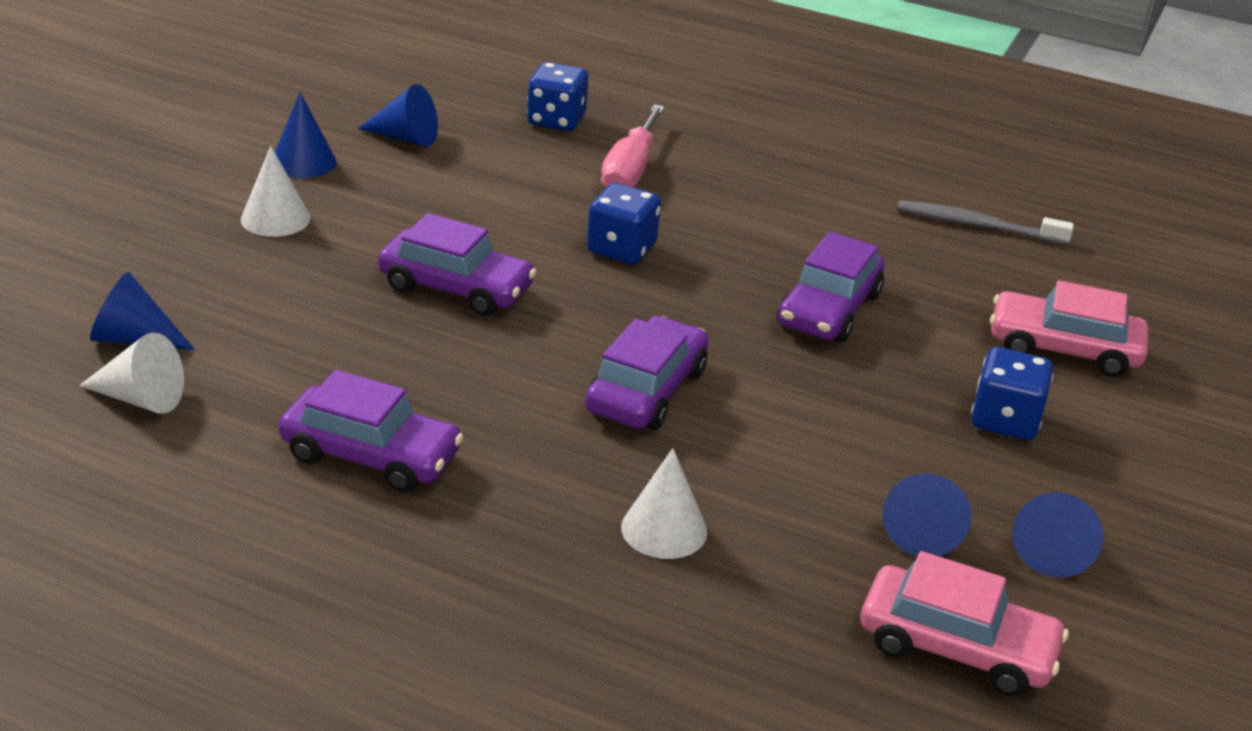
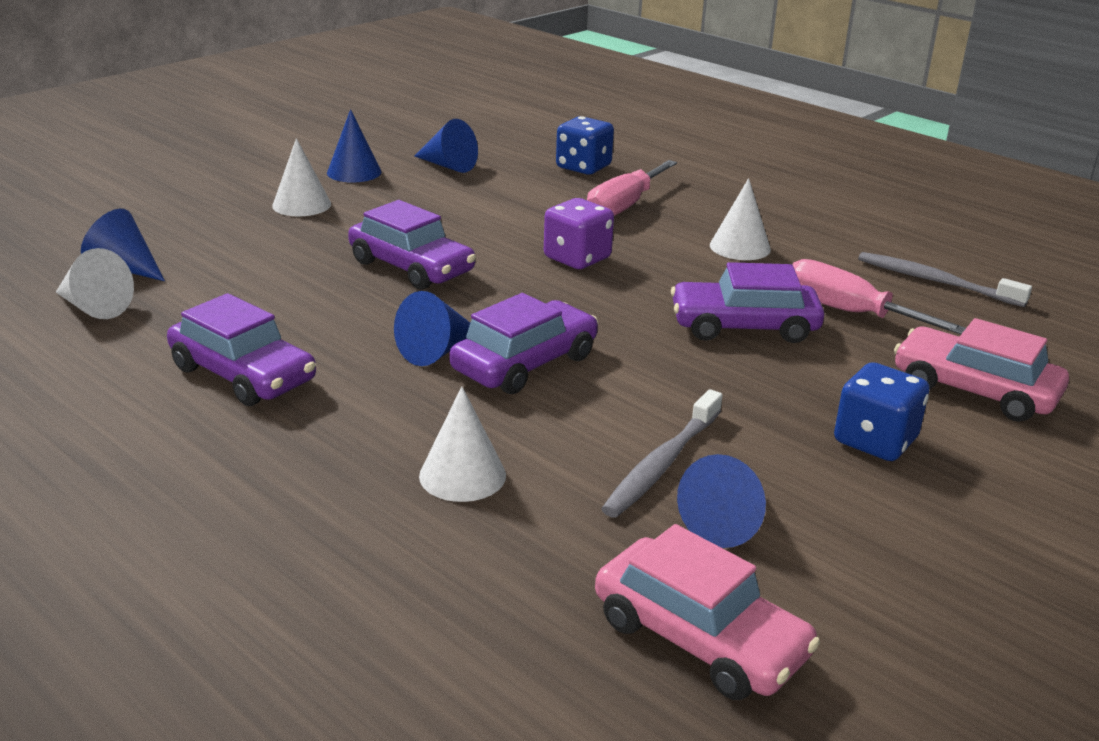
camera: 20 degrees right, 5 degrees down
(621, 249) = (577, 258): blue dice -> purple dice
(775, 209) = (740, 247): none -> white cone
(829, 310) = (744, 326): purple car -> purple car turned 45 degrees clockwise
(835, 481) = (661, 464): none -> grey toothbrush
(916, 276) = (849, 312): none -> pink screwdriver
(1052, 550) = (864, 566): blue cone -> blue cone (437, 351)

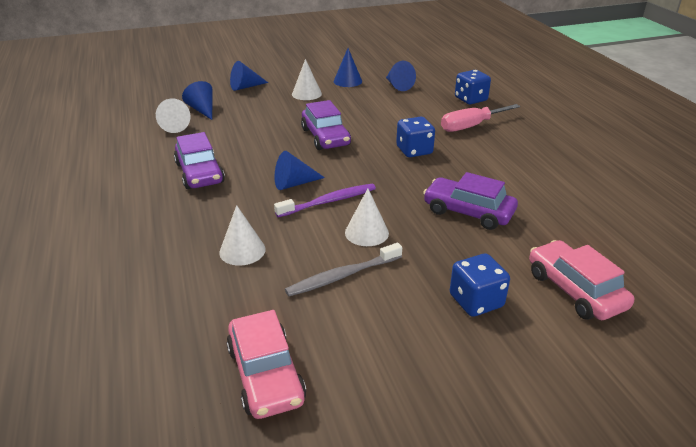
camera: 30 degrees right, 5 degrees up
(525, 363) = (329, 201): purple car -> purple toothbrush
(577, 258) = (414, 150): purple dice -> blue dice
(727, 522) = (343, 318): blue cone -> blue cone (245, 87)
(740, 247) = (515, 164): white cone -> white cone (366, 232)
(849, 312) = (542, 220): pink screwdriver -> none
(935, 281) = (623, 214): grey toothbrush -> none

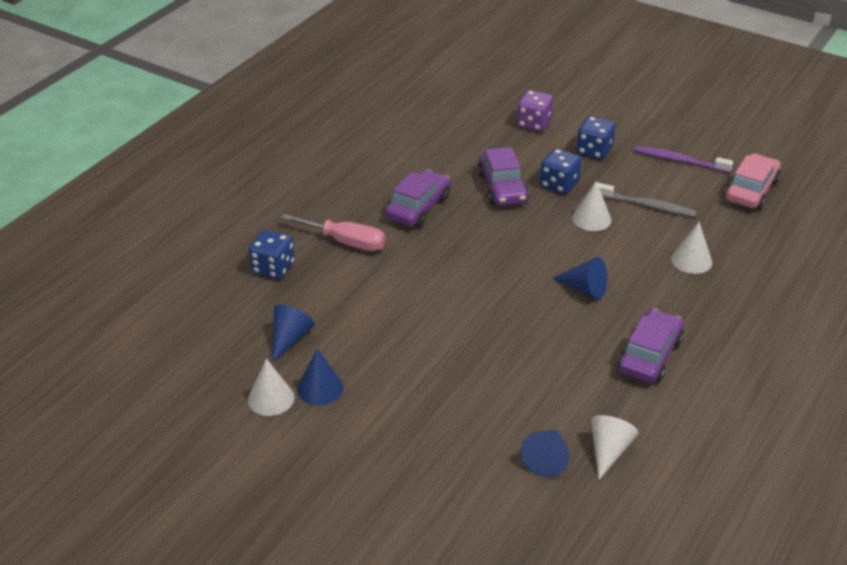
camera: 130 degrees left, 5 degrees up
(245, 87) = (443, 472): blue cone -> none
(306, 94) = (399, 400): white cone -> white cone (271, 398)
(325, 137) = (483, 320): purple car -> purple car (418, 207)
(329, 201) = (581, 256): purple toothbrush -> purple toothbrush (679, 160)
(414, 150) = (440, 253): blue dice -> blue dice (559, 184)
(575, 290) = (533, 124): pink car -> purple dice

